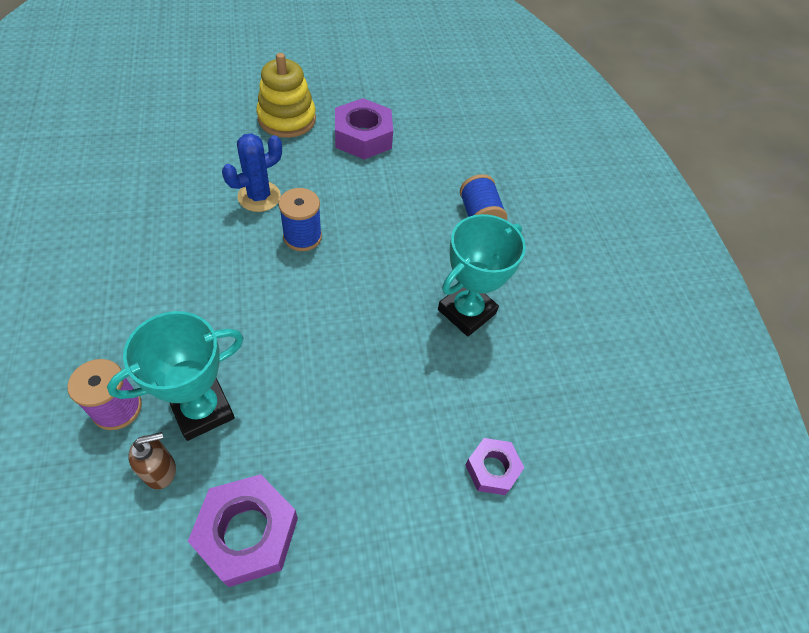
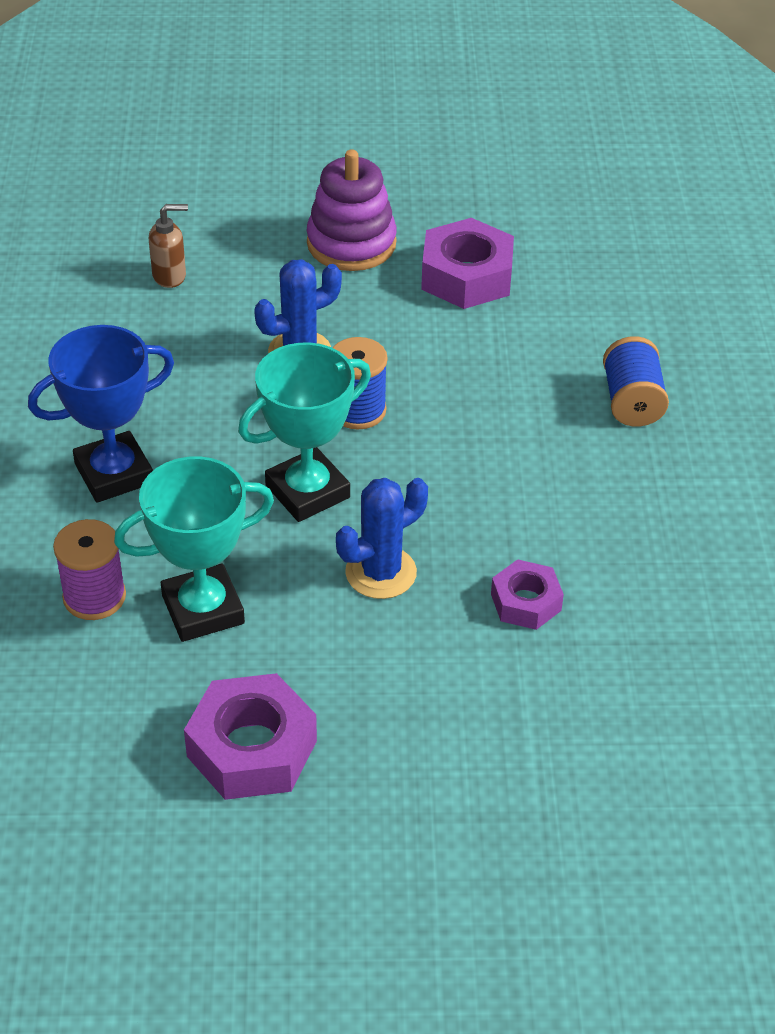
camera: 15 degrees right, 10 degrees down
(130, 301) = (114, 474): none -> blue trophy
(161, 470) = (147, 670): brown soap dispenser -> brown soap dispenser (170, 276)
(287, 119) = (351, 243): yellow stacking toy -> purple stacking toy
(331, 363) = (381, 573): none -> blue cactus
(466, 311) = (587, 527): turquoise trophy -> turquoise trophy (307, 491)
(492, 469) = (587, 719): purple nut -> purple nut (525, 602)

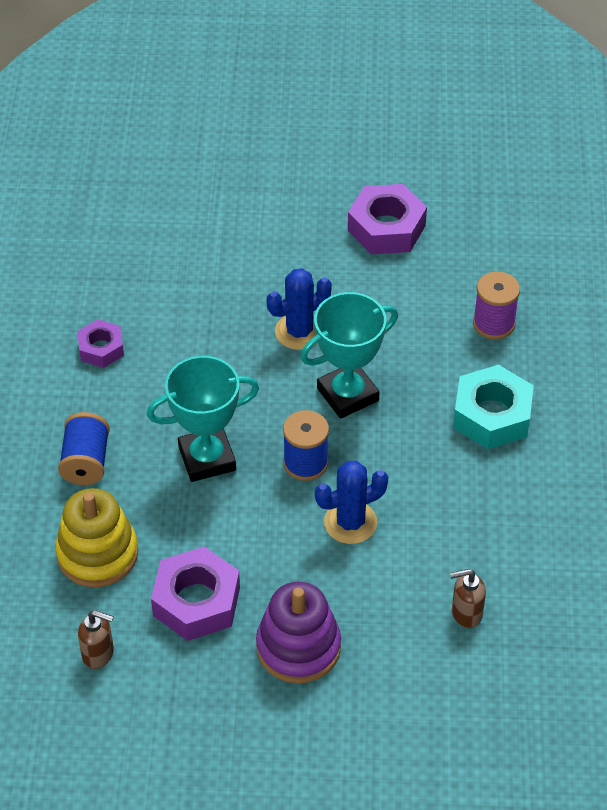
camera: 175 degrees left, 5 degrees up
(114, 474) = (492, 415): blue trophy -> turquoise nut
(203, 609) = (420, 312): turquoise trophy -> turquoise trophy (207, 458)
(525, 602) = (204, 307): purple nut -> purple nut (101, 349)
(560, 232) = (98, 654): none -> brown soap dispenser
(588, 313) = (97, 553): none -> yellow stacking toy

